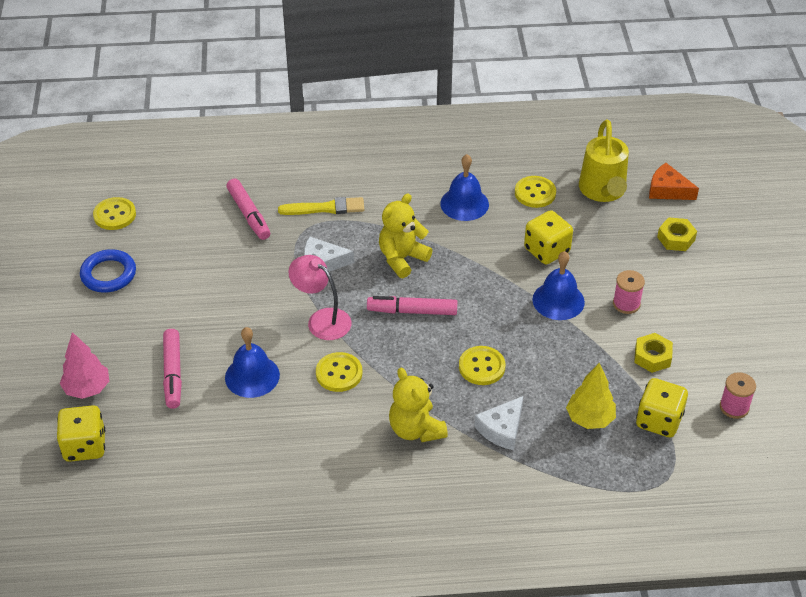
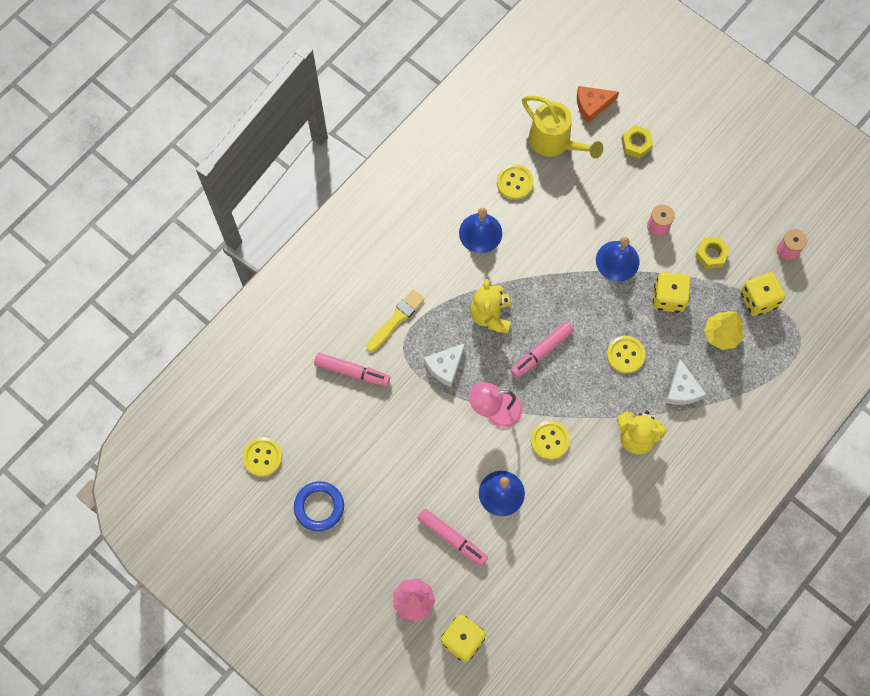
camera: 45 degrees left, 25 degrees up
(547, 250) = (570, 226): yellow dice -> yellow dice (668, 298)

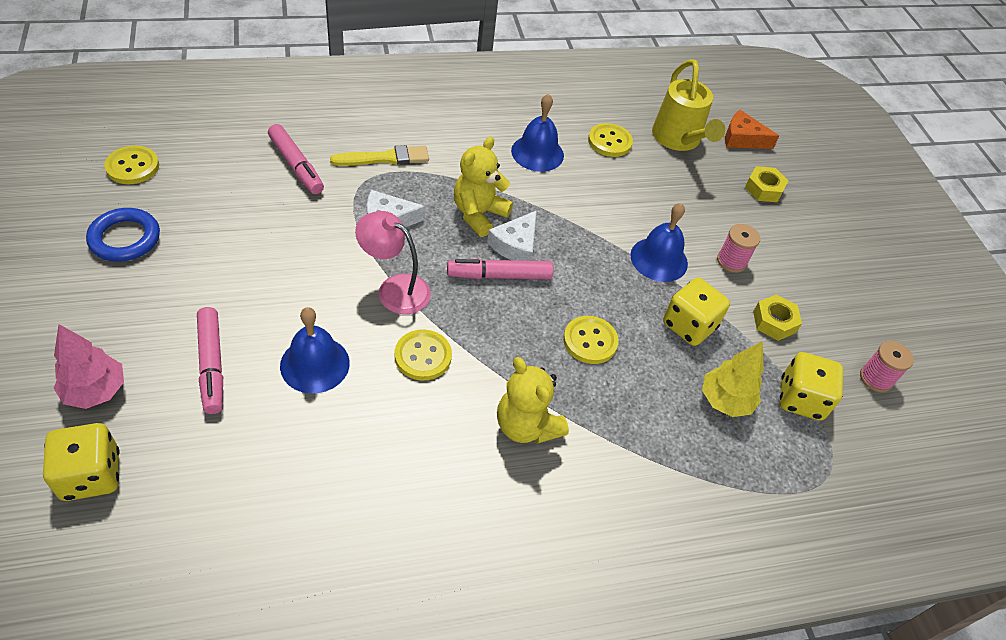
camera: 30 degrees right, 20 degrees down
(682, 389) = (628, 419): white cheese -> white cheese (515, 245)

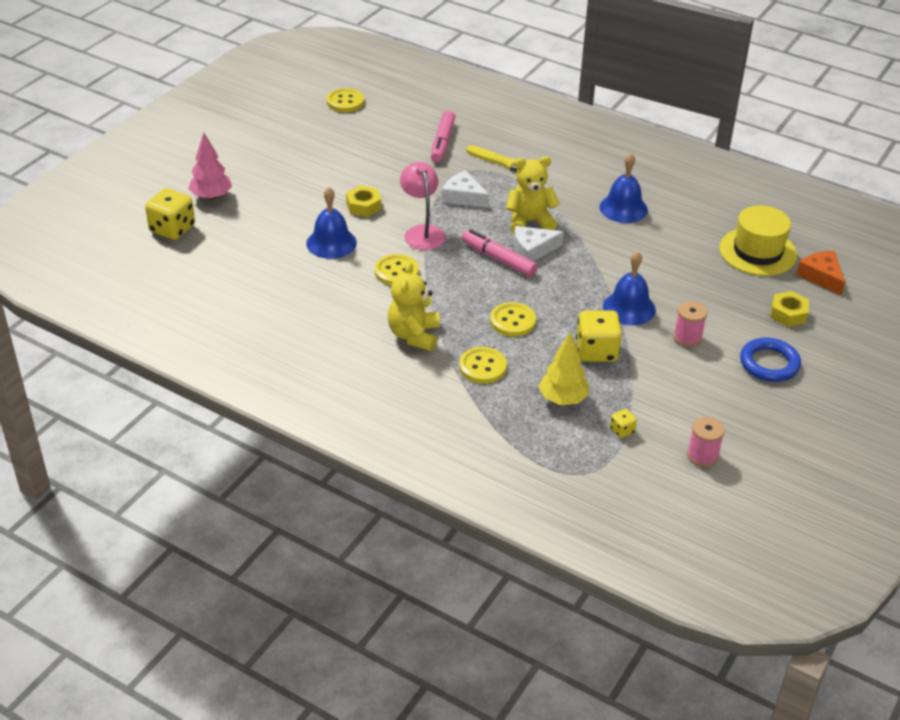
camera: 50 degrees right, 10 degrees down
(125, 238) = (301, 135): blue ring -> blue ring (769, 363)
(211, 365) = (278, 215): pink marker -> none
(609, 142) = (694, 227): yellow button -> yellow button (482, 367)
(678, 140) = (758, 252): yellow watering can -> yellow hat
(774, 322) = (668, 385): yellow nut -> yellow nut (363, 206)
(800, 399) = (622, 430): yellow dice -> yellow dice, size x0.47

